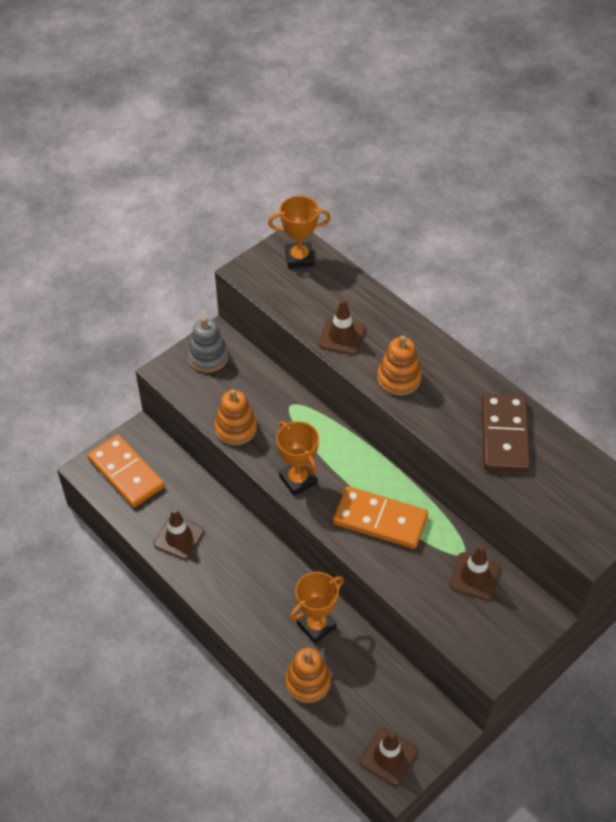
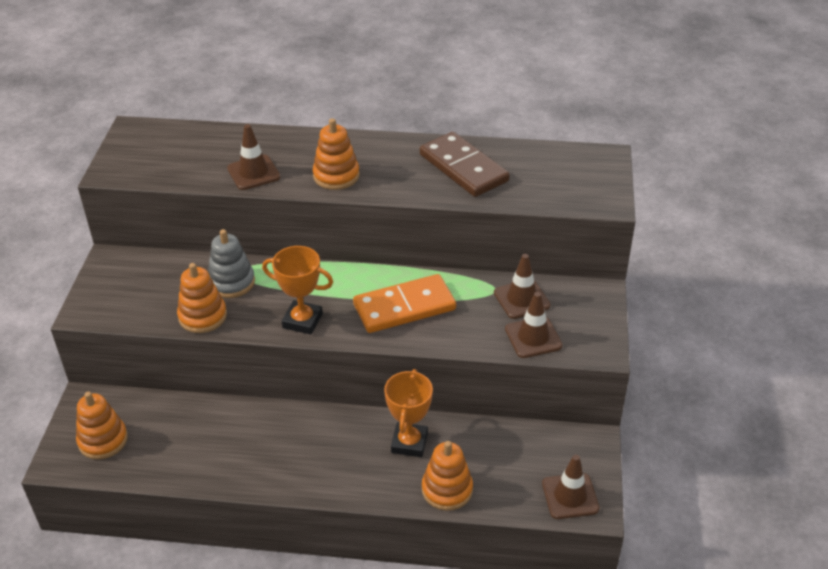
camera: 40 degrees left, 10 degrees down
(126, 473) = (103, 440): orange domino -> orange stacking toy
(179, 538) = (211, 459): brown traffic cone -> brown traffic cone (533, 337)
(208, 357) = (117, 279): grey stacking toy -> grey stacking toy (231, 282)
(299, 258) = (153, 139): orange trophy -> none

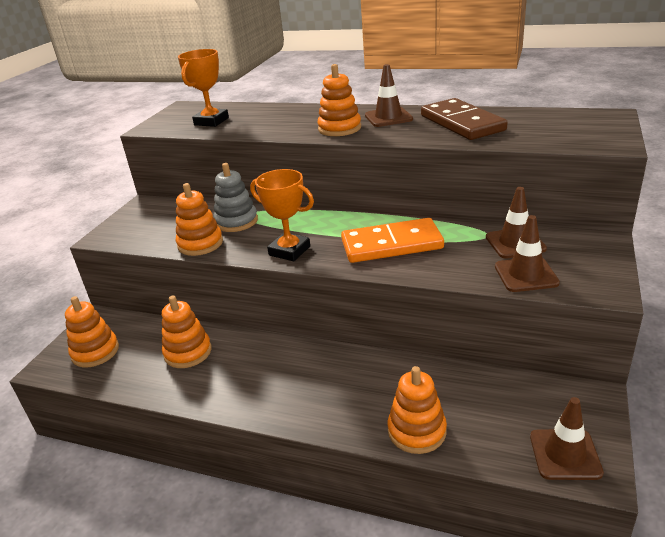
camera: 15 degrees right, 10 degrees down
(205, 431) = (188, 352): none -> orange stacking toy
(253, 173) = (267, 127): brown traffic cone -> brown traffic cone (388, 117)
(409, 443) = (383, 380): orange trophy -> orange trophy (211, 121)

